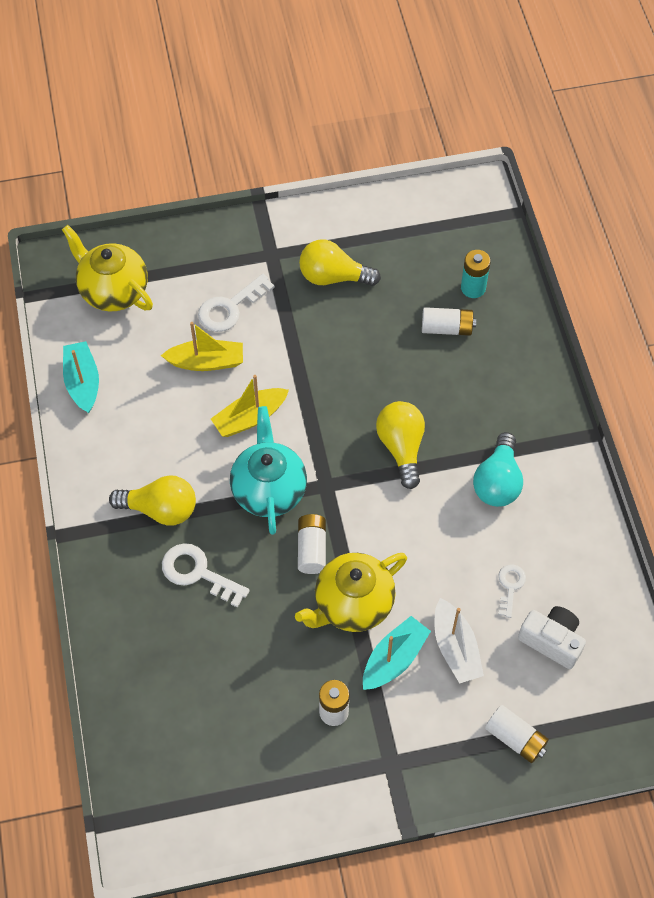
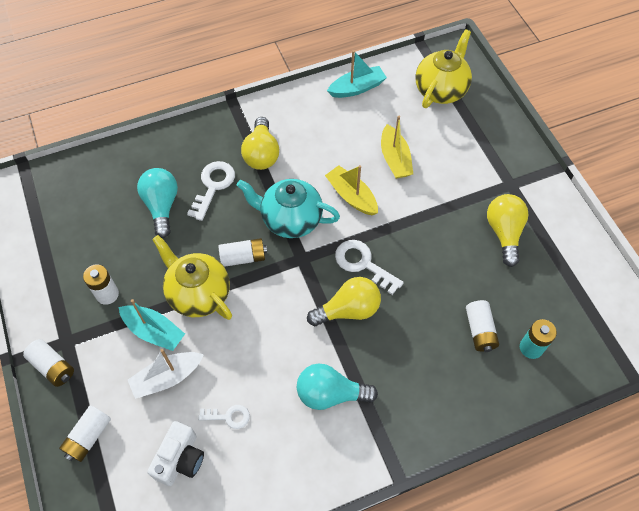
camera: 80 degrees right, 0 degrees up
(215, 638) = (162, 206): none -> turquoise light bulb
(230, 308) = (449, 165): white key -> white key (363, 264)
(269, 490) = (290, 219): turquoise teapot -> turquoise teapot turned 150 degrees counterclockwise
(422, 779) = (53, 367): none -> white battery

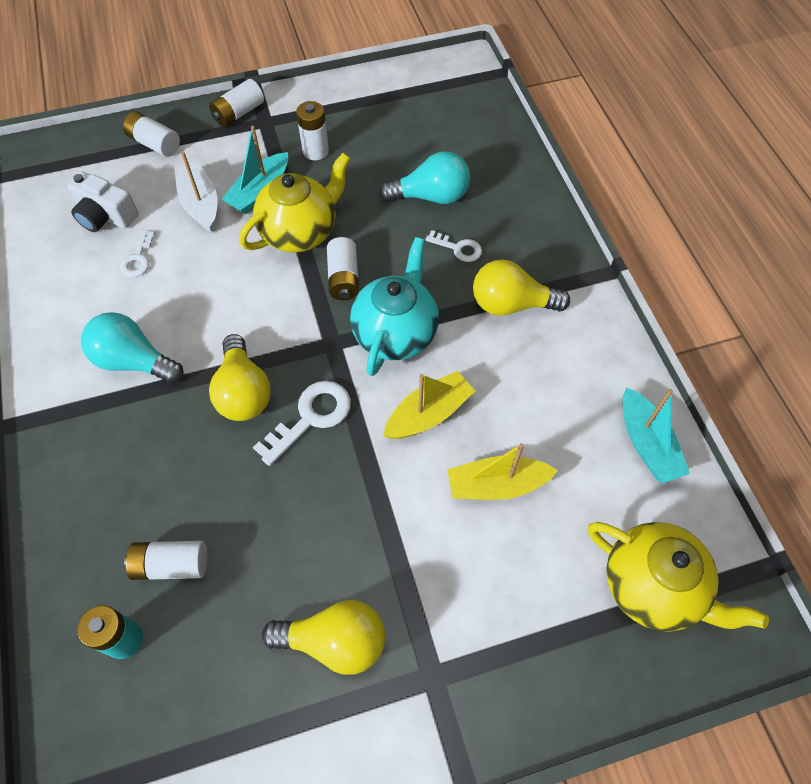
camera: 95 degrees right, 0 degrees up
(213, 186) = (458, 248): white key -> white key, size x0.60
(330, 394) = (134, 361): turquoise light bulb -> turquoise light bulb turned 75 degrees counterclockwise

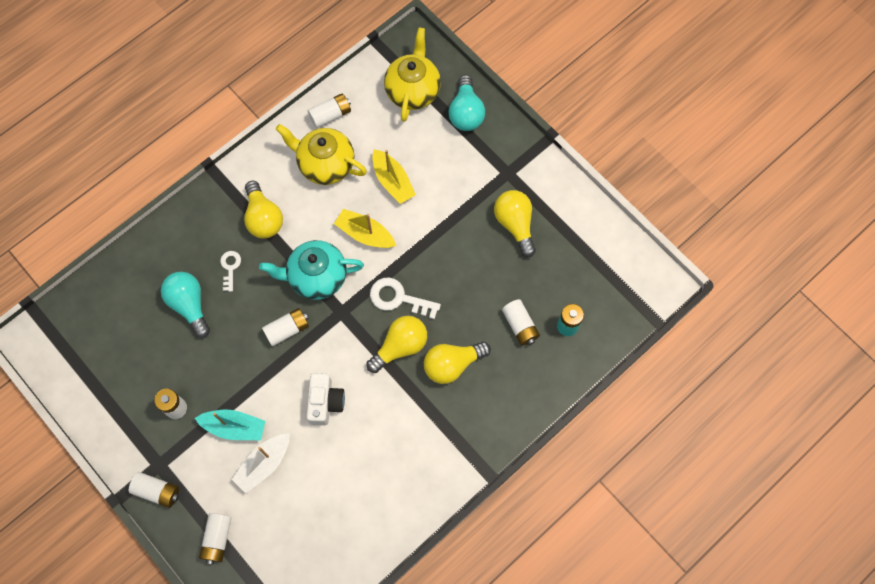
camera: 115 degrees left, 10 degrees up
(105, 216) = (304, 528): white camera -> white camera (325, 402)
(134, 361) = (410, 427): turquoise light bulb -> turquoise light bulb (466, 113)
(138, 258) = (331, 478): white key -> none
(178, 445) = (452, 364): none -> yellow light bulb
(300, 232) = (260, 378): yellow teapot -> yellow teapot (325, 165)
(646, 443) = (330, 115): turquoise boat -> white battery

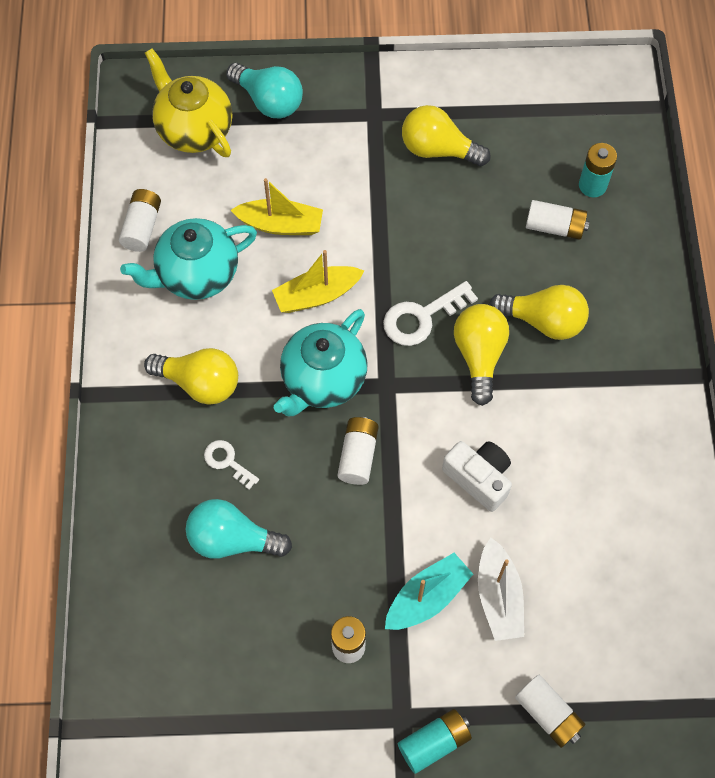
camera: 50 degrees left, 5 degrees down
(157, 491) = (434, 742): white battery -> turquoise battery
(325, 165) = (196, 274): yellow teapot -> turquoise teapot
(452, 364) = (543, 321): yellow light bulb -> yellow light bulb turned 90 degrees counterclockwise

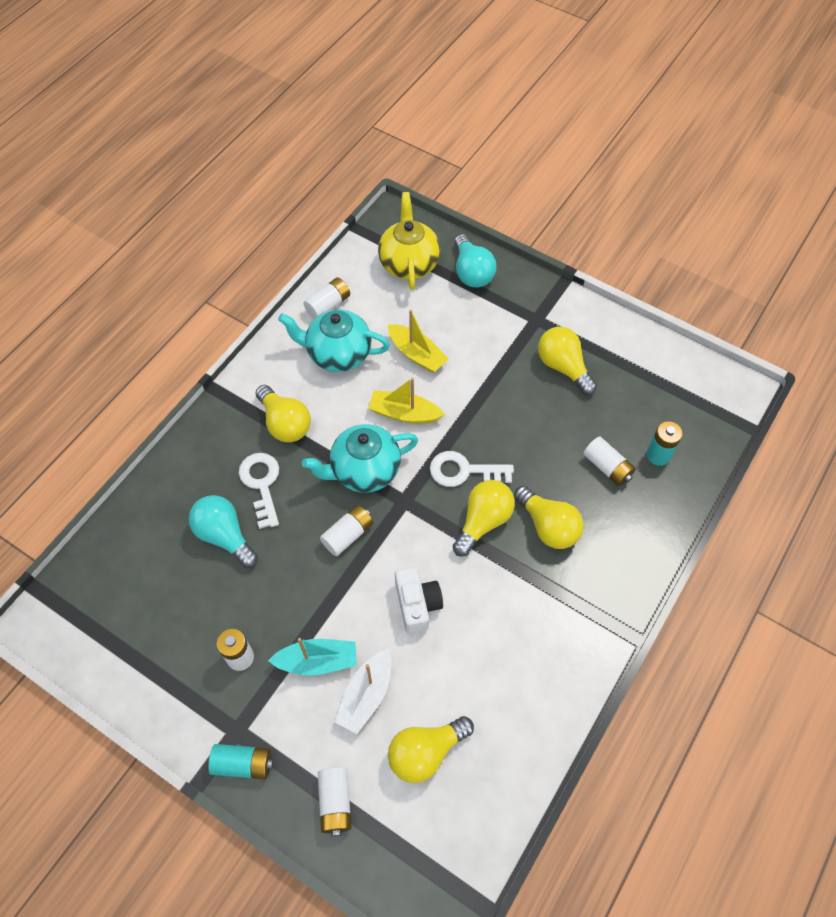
camera: 35 degrees right, 5 degrees down
(227, 461) = (262, 484): white key -> white key, size x1.65
(593, 610) = (425, 752): none -> yellow light bulb

